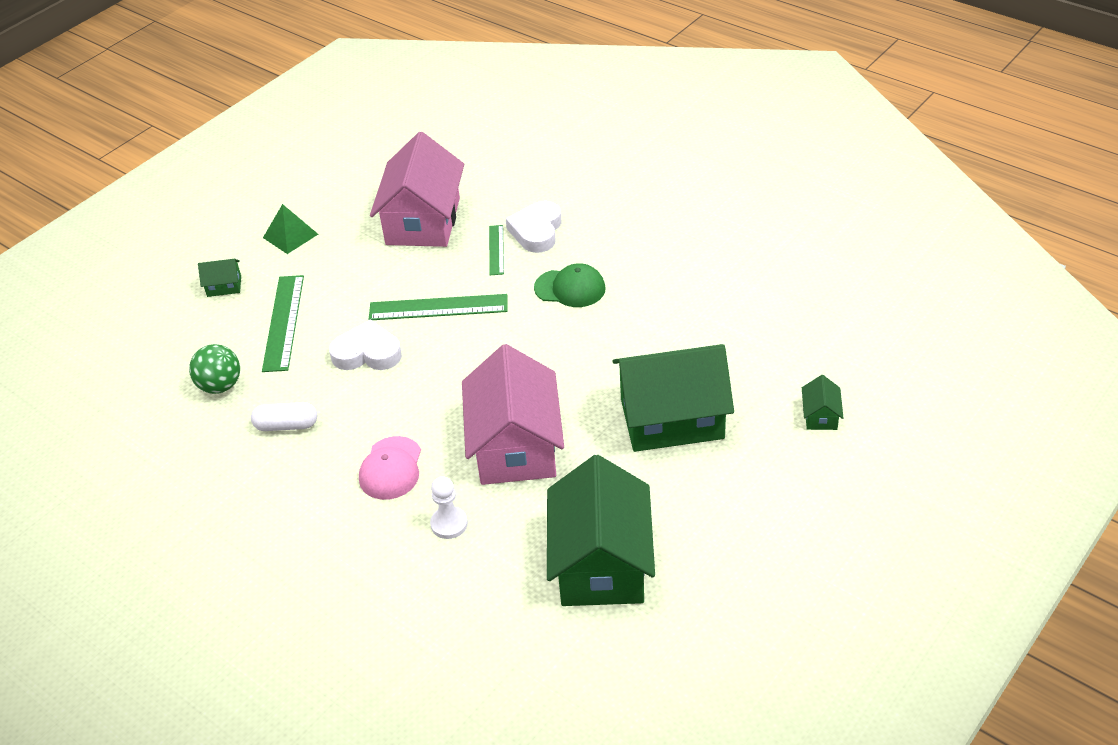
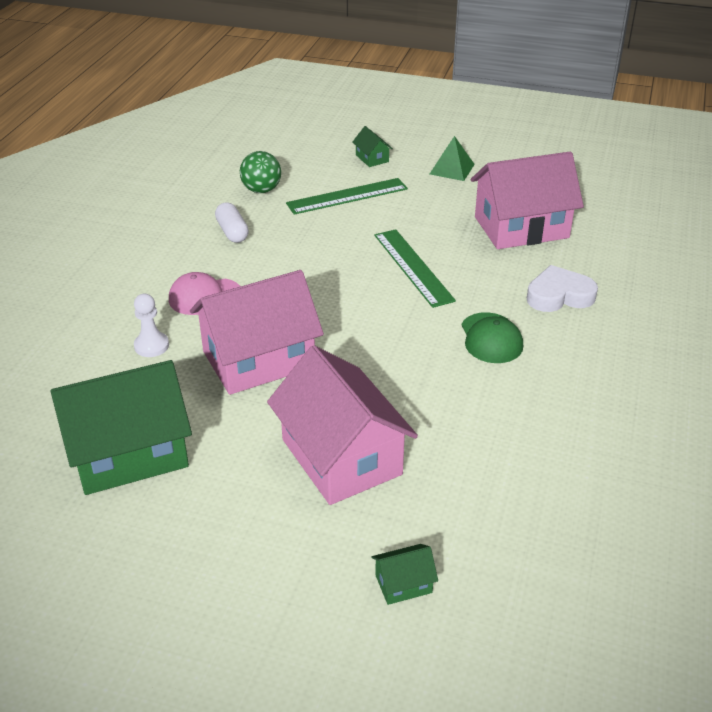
camera: 65 degrees right, 5 degrees down
(367, 353) = (334, 246): white heart -> none
(496, 250) = (513, 278): green ruler -> none
(672, 419) = (341, 457): green house -> pink house

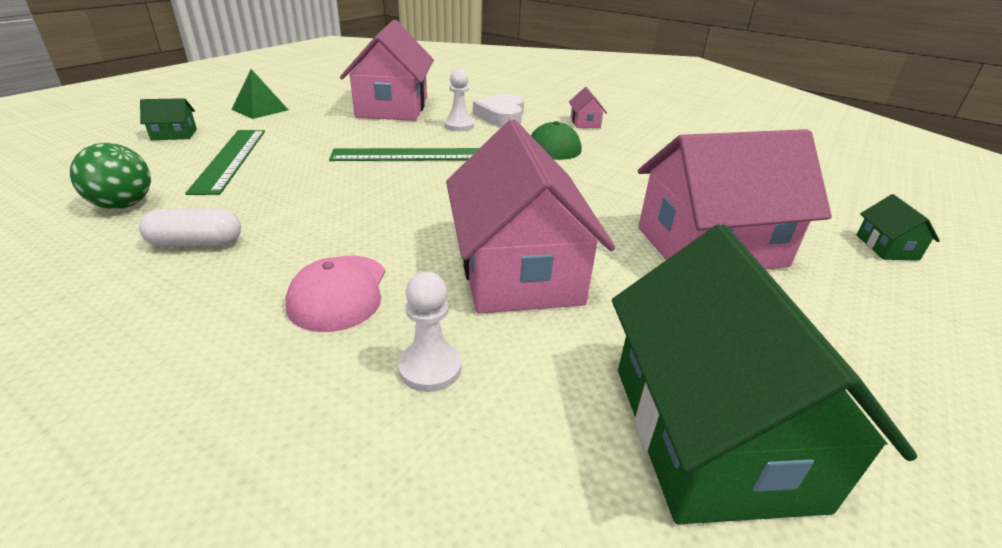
camera: 75 degrees left, 5 degrees down
(506, 276) = (459, 126): none -> white pawn
(593, 356) = (585, 123): none -> pink house

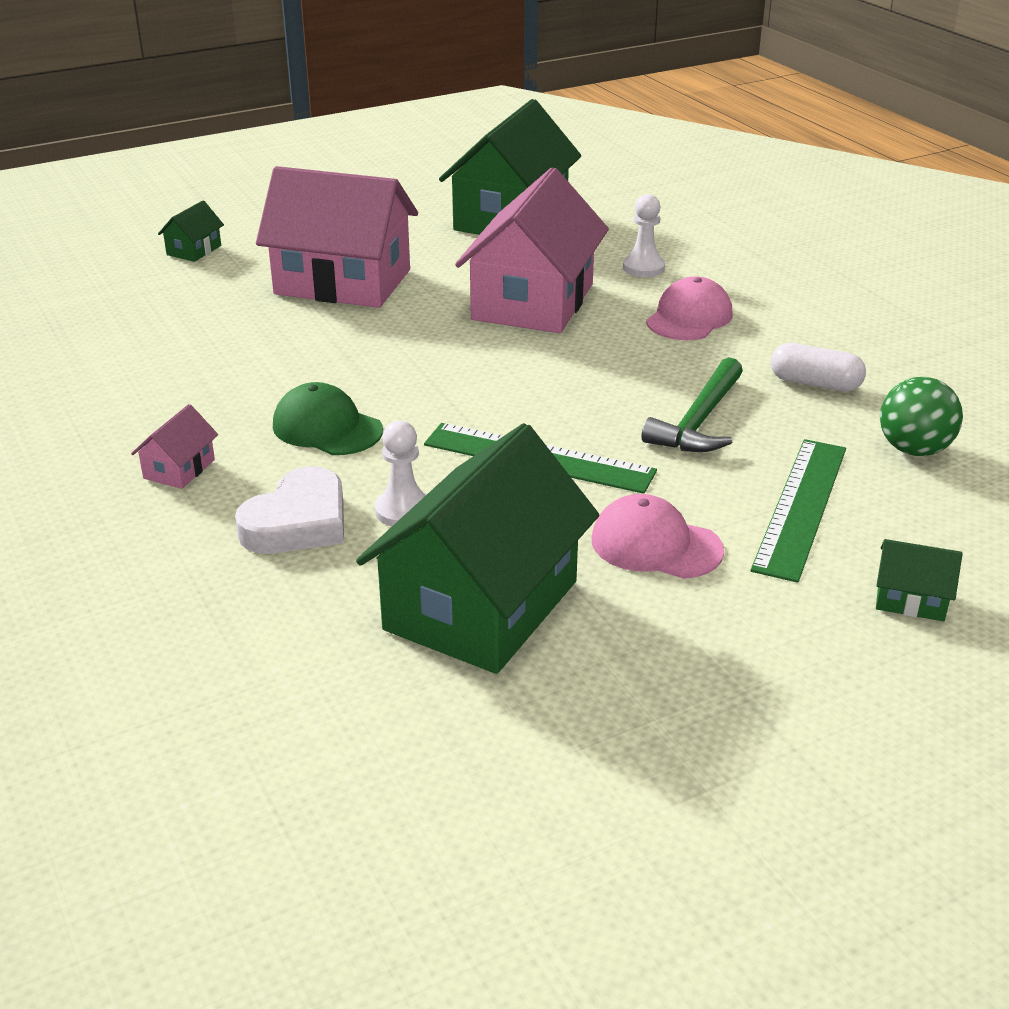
camera: 150 degrees left, 0 degrees up
(260, 109) = (761, 662): green pyramid -> none
(306, 193) = (699, 421): none -> green hammer
(319, 133) = (656, 545): none -> pink cap
(392, 107) = (481, 605): pink house -> green house

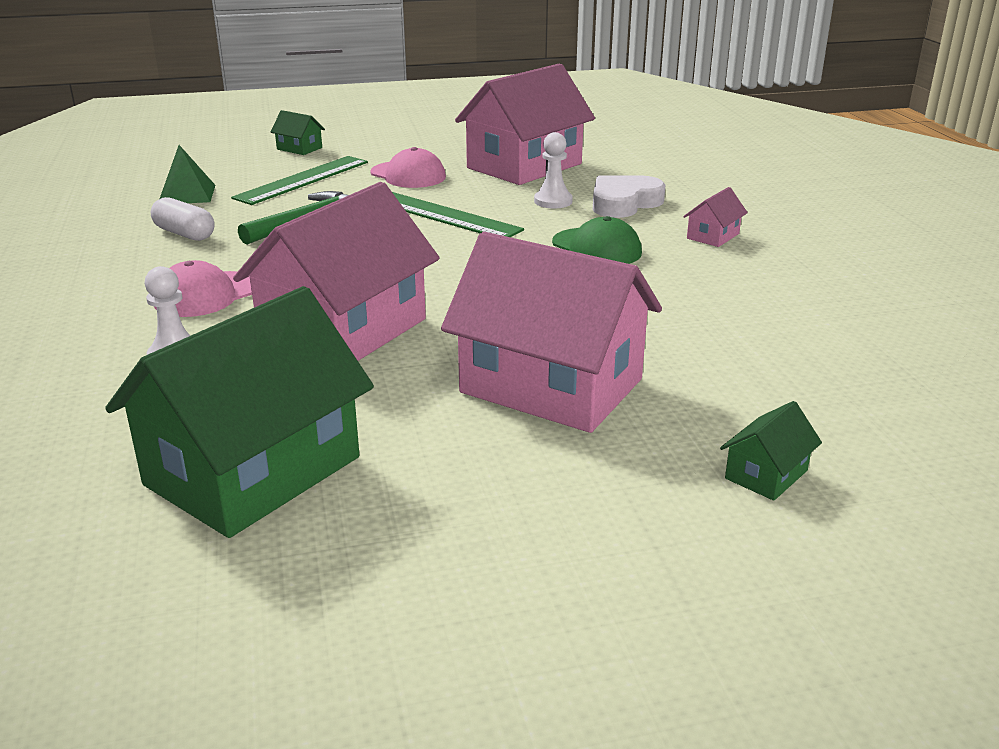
camera: 165 degrees left, 5 degrees down
(481, 605) = (524, 166): green house -> pink house
(914, 449) = (187, 194): green ball -> green pyramid

